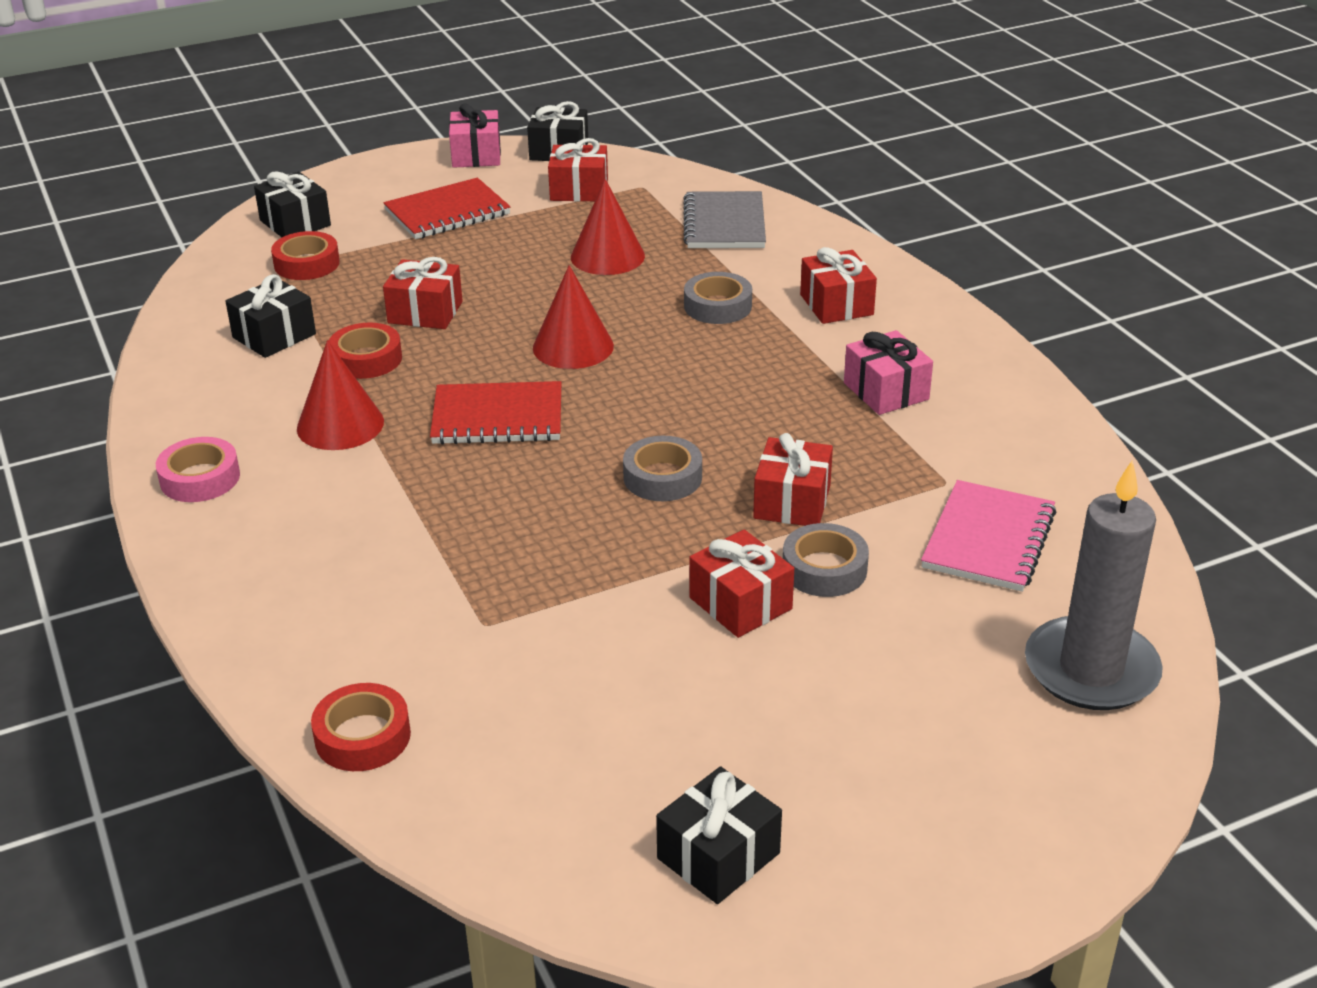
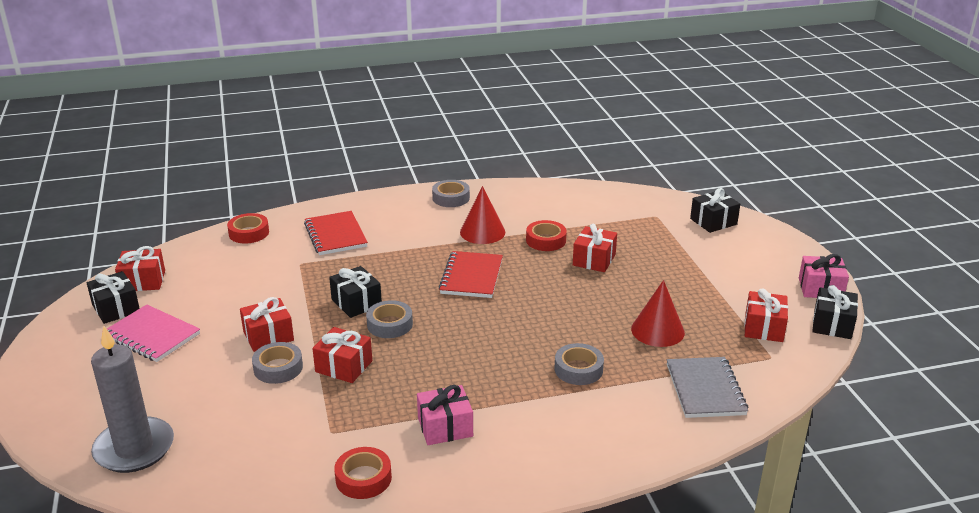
camera: 100 degrees right, 5 degrees down
(200, 478) = (451, 198): pink tape -> grey tape
(274, 336) = (578, 215): black gift -> black gift (356, 302)
(307, 264) = (660, 225): red tape -> red tape (363, 478)
(447, 212) = (727, 273): red notebook -> red notebook (335, 235)
(573, 347) = (540, 307): red cone -> none
(724, 224) = (705, 389): grey notebook -> grey notebook turned 75 degrees clockwise
(836, 305) = (569, 425): red gift -> red gift (143, 281)
(988, 539) = (266, 436): pink notebook -> pink notebook (152, 335)

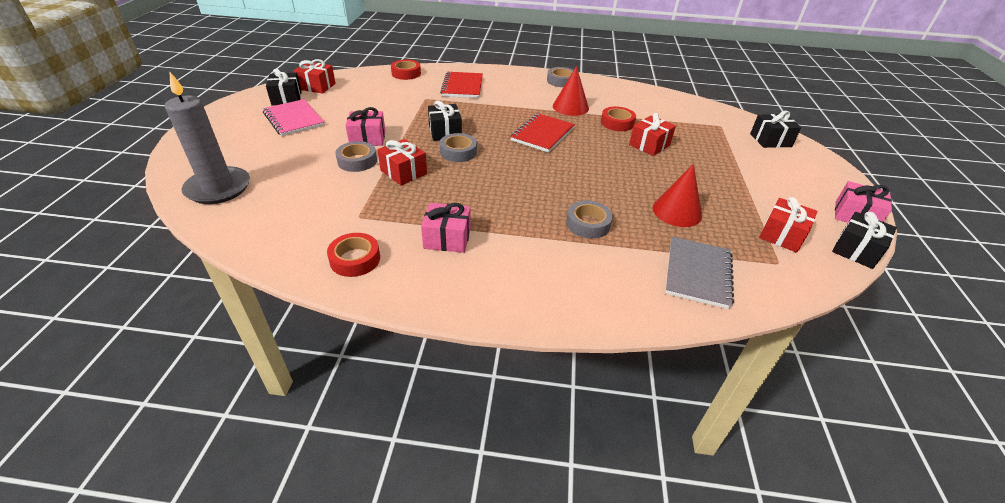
camera: 20 degrees right, 10 degrees up
(268, 336) = (367, 138): red gift -> pink gift

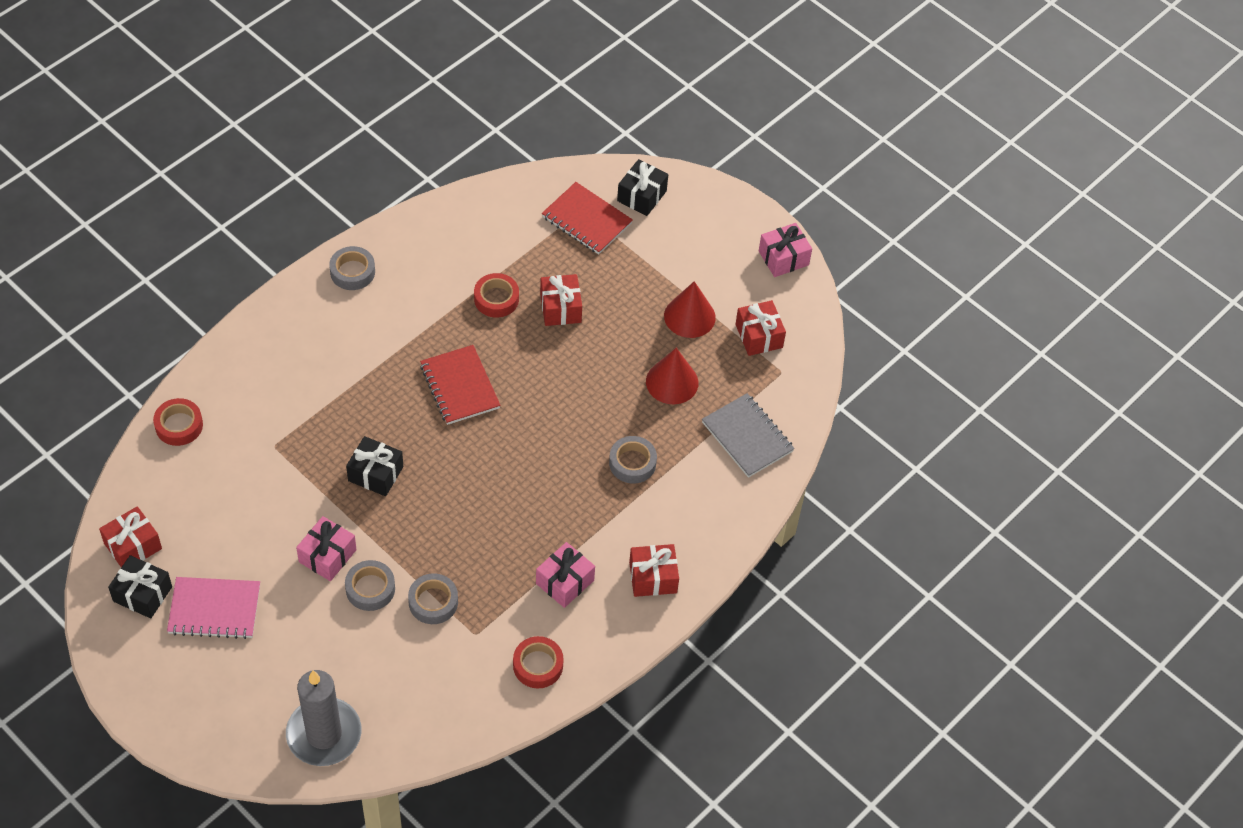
camera: 55 degrees left, 15 degrees up
(403, 172) = (428, 558): red gift -> red gift (653, 577)
(458, 152) = (429, 487): grey tape -> grey tape (433, 602)
(462, 87) = (276, 387): red notebook -> red notebook (586, 220)
(570, 107) = (424, 314): red cone -> red cone (689, 316)
(856, 250) = (813, 305): black gift -> none

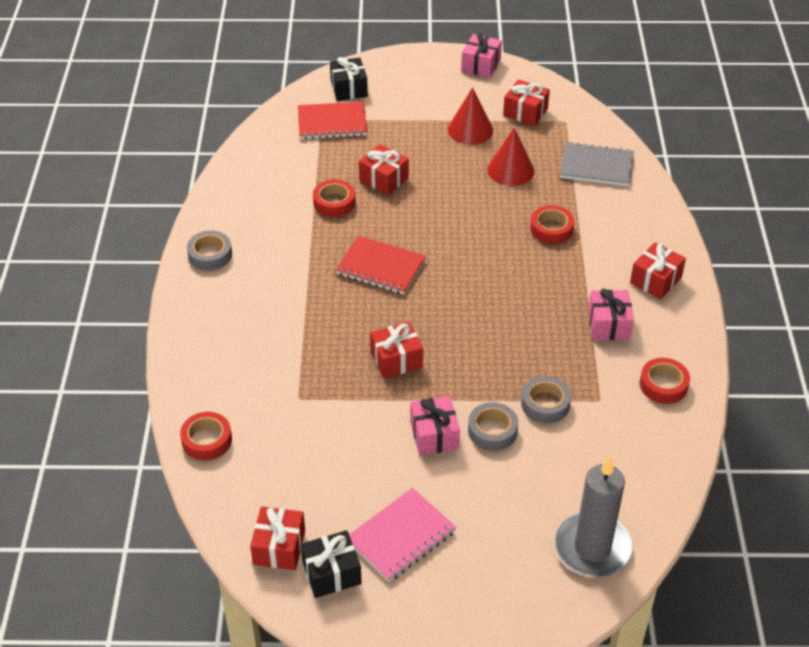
camera: 40 degrees left, 10 degrees down
(375, 474) = (396, 359): black gift -> red gift
(632, 463) = (551, 229): grey tape -> red tape

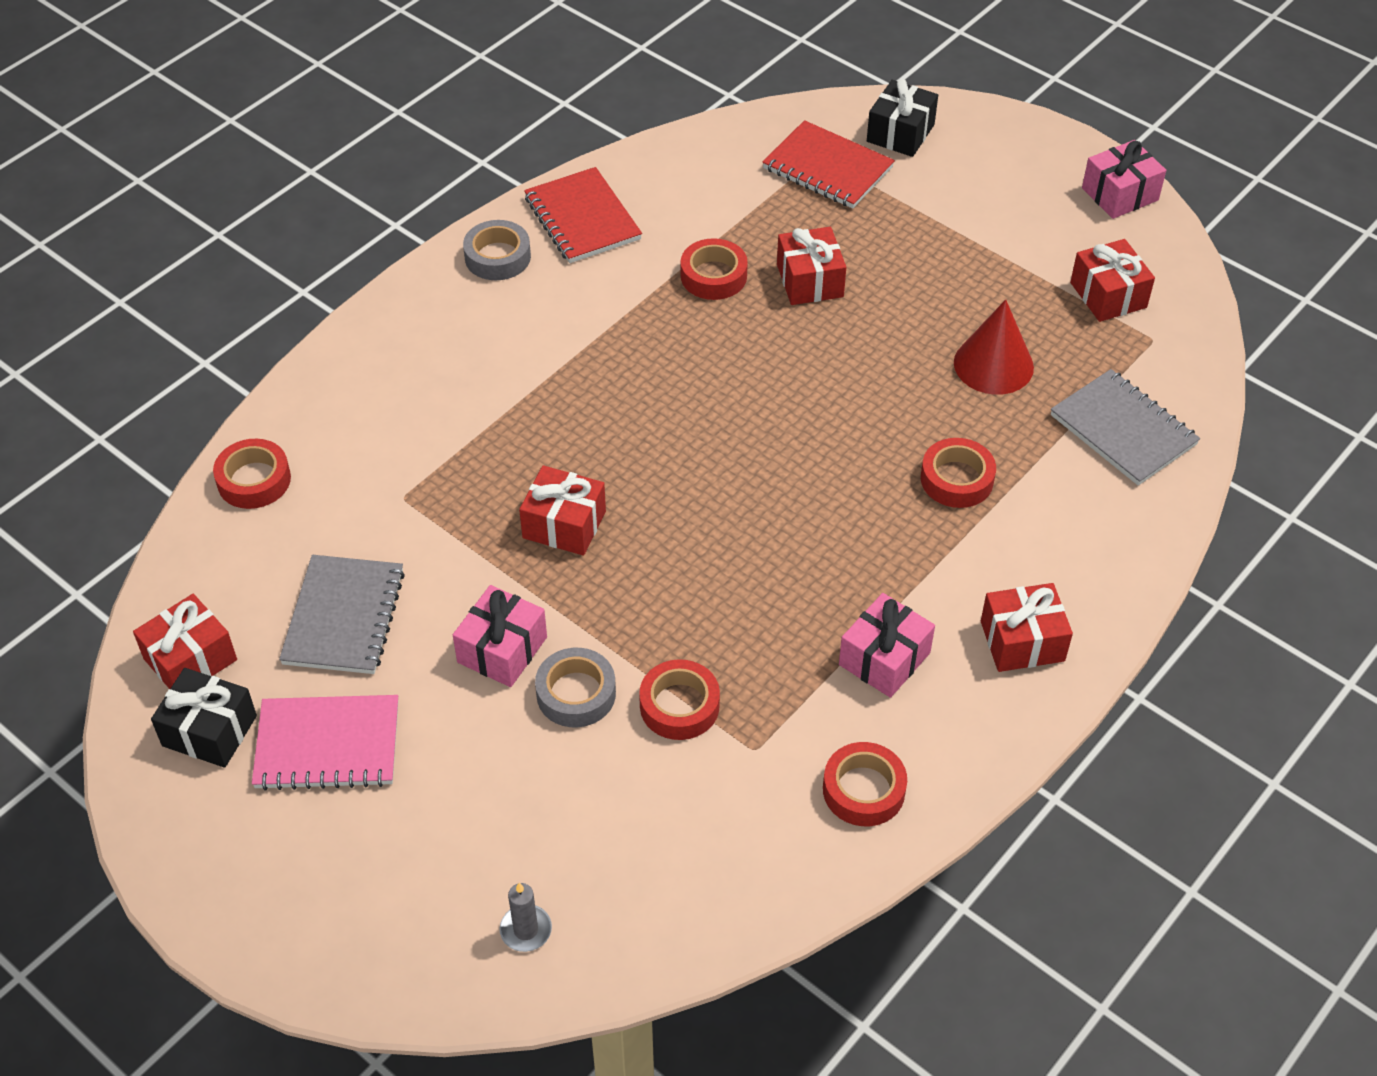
camera: 40 degrees right, 5 degrees up
(337, 473) = (344, 617): none -> grey notebook
(381, 267) = (677, 395): red notebook -> red notebook (582, 218)
(470, 130) = (1001, 277): red cone -> none
(545, 404) = (679, 706): grey tape -> red tape
(592, 548) = (526, 930): grey candle -> grey candle, size x0.41

